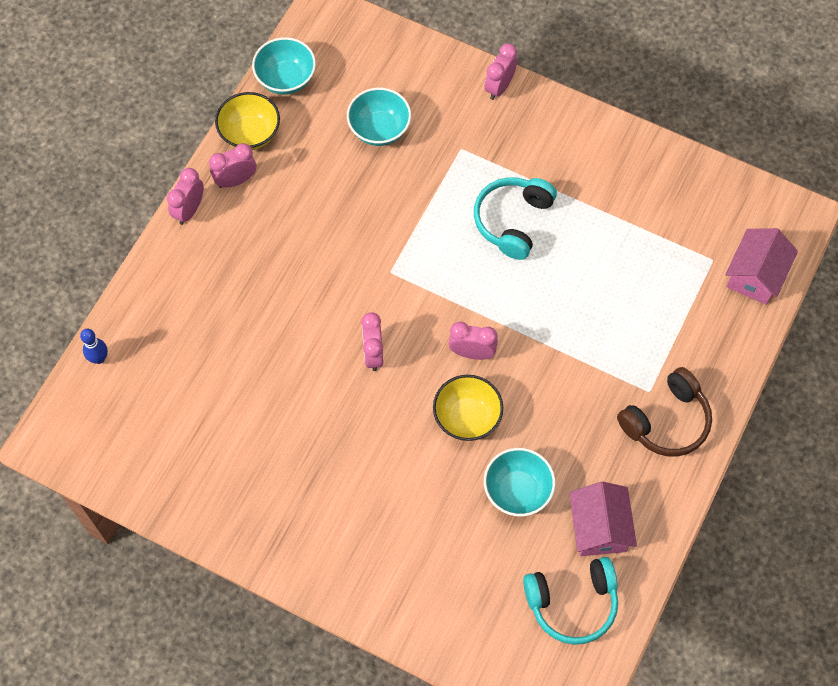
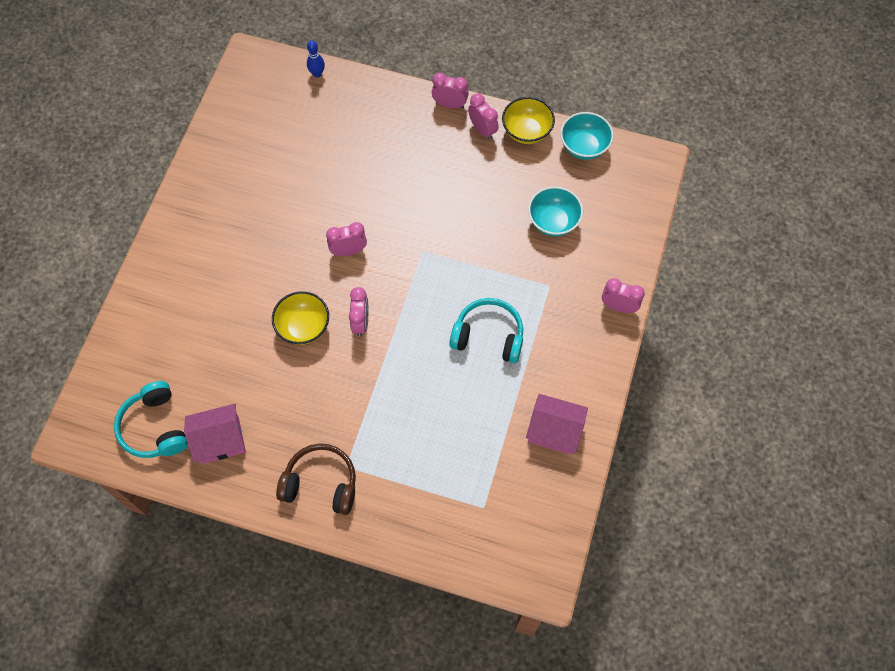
camera: 80 degrees right, 0 degrees up
(517, 491) = (245, 373): turquoise bowl -> none
(666, 421) = (321, 483): brown headphones -> brown headphones turned 150 degrees clockwise
(755, 275) = (475, 547): pink house -> pink house (554, 430)

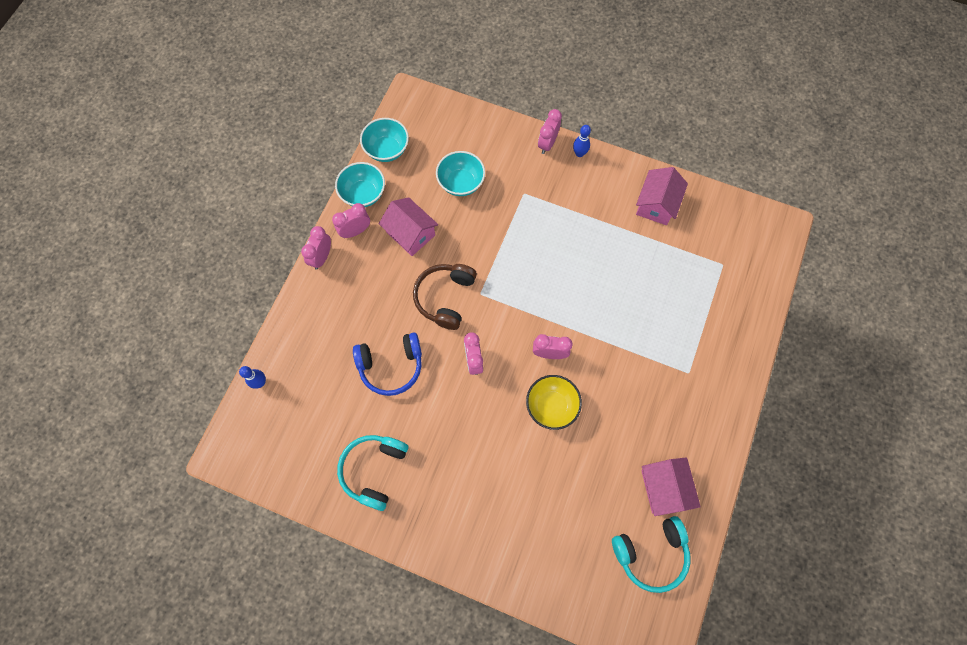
camera: 85 degrees left, 5 degrees up
(321, 483) = (705, 395): brown headphones -> brown headphones (445, 298)
(339, 178) = (391, 366): none -> blue headphones
(485, 180) = (410, 233): none -> pink house
(488, 336) = (569, 246): turquoise headphones -> turquoise headphones (374, 470)
(526, 131) = (363, 194): yellow bowl -> turquoise bowl
(611, 342) = (579, 153): none -> blue bowling pin

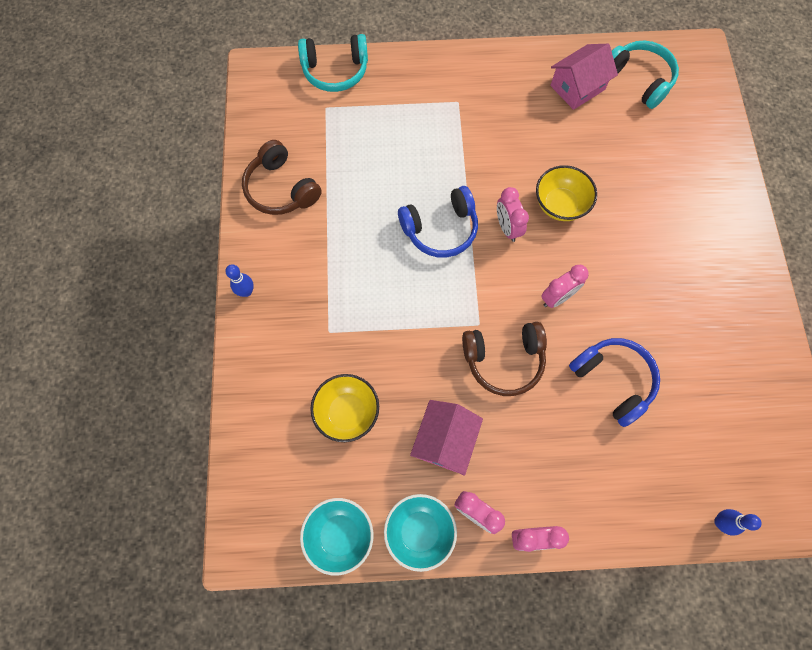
camera: 115 degrees left, 0 degrees up
(374, 470) = (726, 342): turquoise headphones -> turquoise headphones (335, 71)
(461, 183) = (347, 412): turquoise bowl -> yellow bowl
(547, 144) = (247, 333): pink clock -> none
(571, 302) = (440, 229): none -> blue headphones
(656, 204) = (281, 189): pink house -> brown headphones

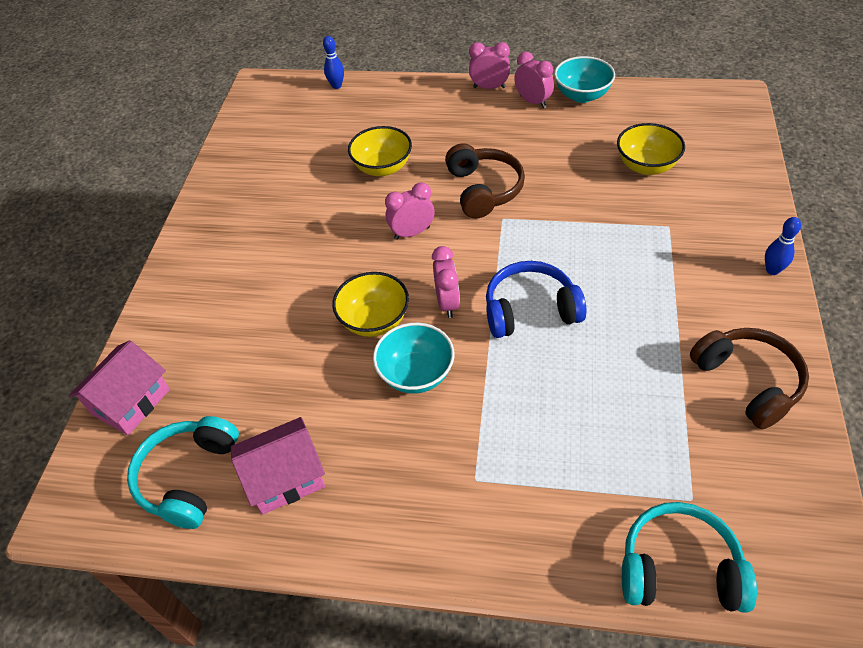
camera: 165 degrees left, 20 degrees down
(340, 535) = (650, 97): turquoise bowl -> turquoise bowl (416, 374)
(445, 440) = (552, 142): pink house -> pink house (130, 401)
(504, 360) = (483, 189): brown headphones -> brown headphones turned 75 degrees clockwise
(613, 380) = (382, 168): blue headphones -> yellow bowl
(638, 80) = (189, 477): turquoise headphones -> turquoise headphones turned 45 degrees clockwise

